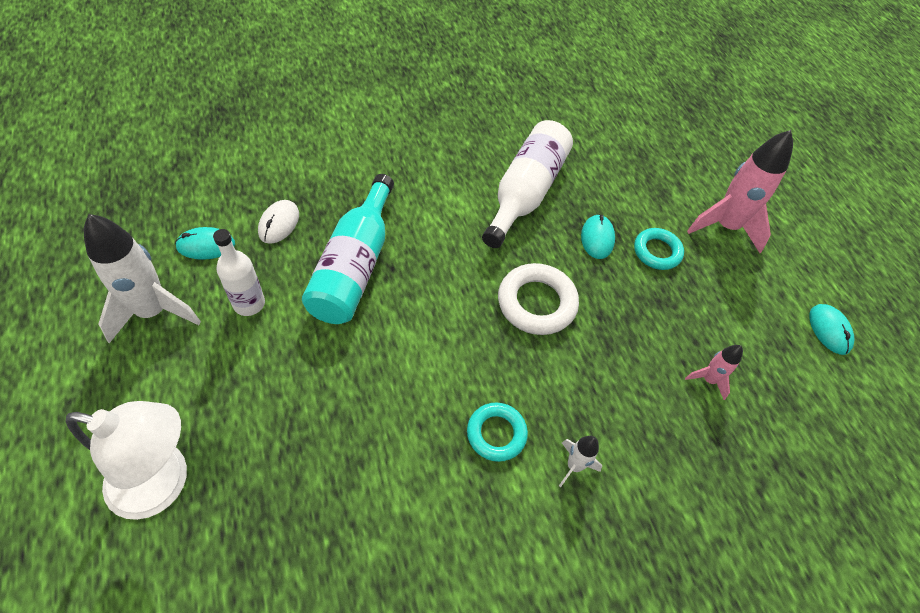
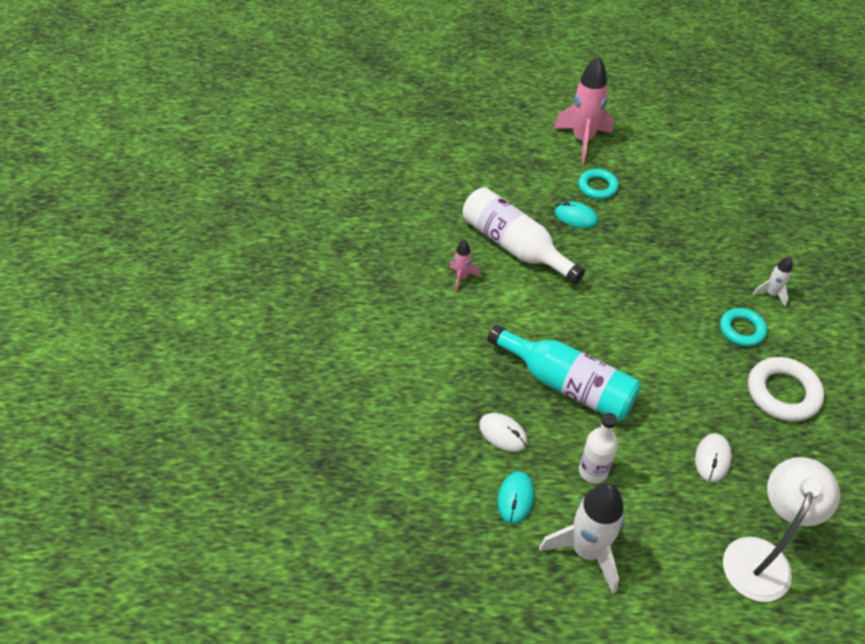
camera: 65 degrees left, 5 degrees down
(289, 418) = (712, 458): none -> white mouse
(536, 303) = (631, 273): white ring -> white ring (782, 393)
(708, 380) = (714, 201): pink rocket -> pink rocket (462, 277)
(829, 330) = (684, 126): turquoise mouse -> none

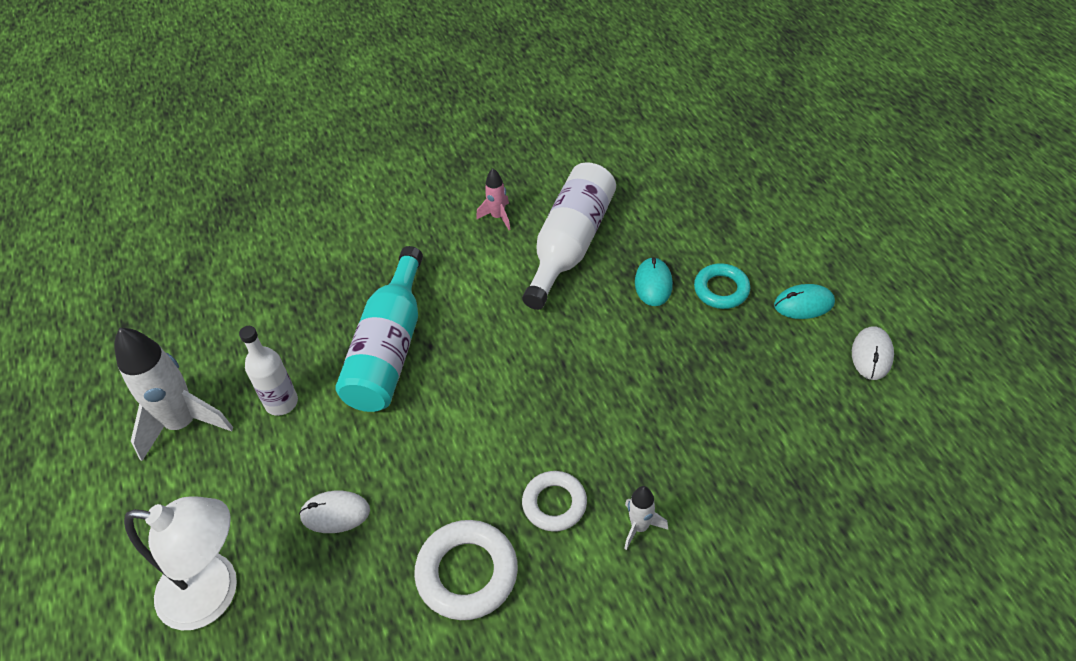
camera: 70 degrees right, 0 degrees up
(503, 433) = (304, 314): white mouse -> white mouse (872, 355)
(515, 498) = (229, 348): turquoise mouse -> turquoise mouse (804, 304)
(582, 140) = (798, 251): pink rocket -> none
(741, 330) = (554, 504): turquoise ring -> white ring

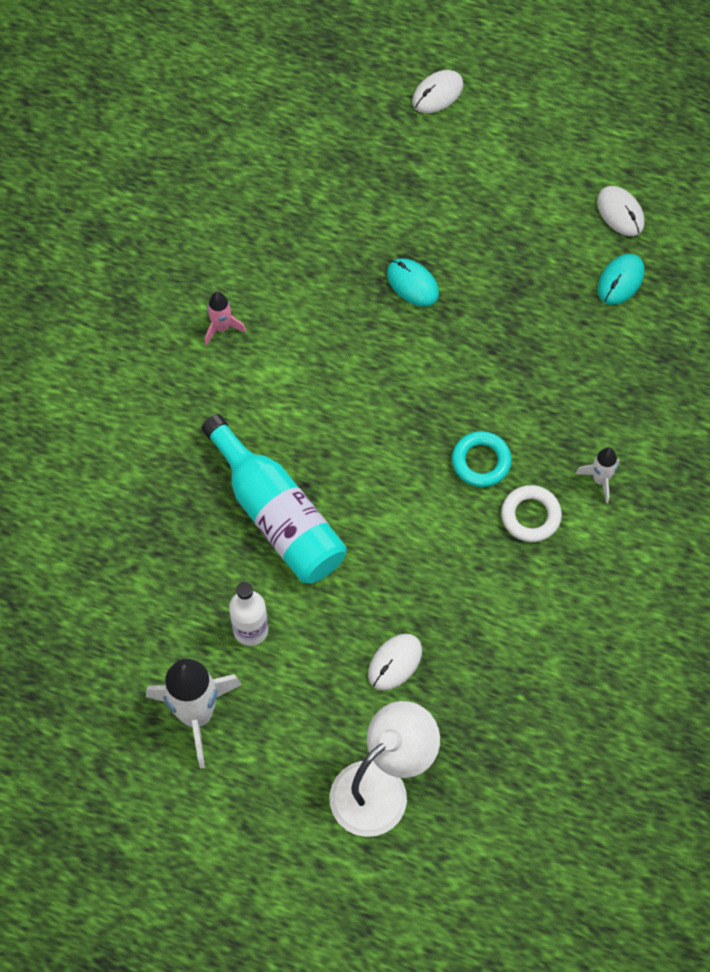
camera: 50 degrees left, 15 degrees up
(467, 573) = (528, 613): white ring -> none
(570, 244) = (310, 303): white bottle -> none
(721, 289) = (467, 246): turquoise ring -> turquoise ring (481, 461)
(804, 304) = (536, 208): turquoise mouse -> turquoise mouse (620, 280)
(807, 189) = (437, 93): none -> white mouse

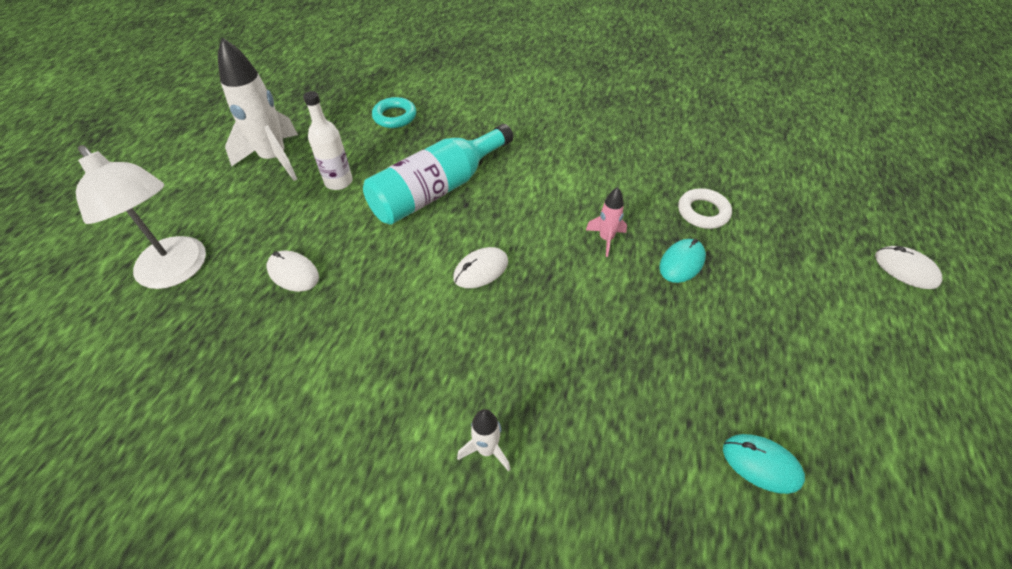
camera: 85 degrees right, 15 degrees down
(221, 327) = (599, 147): pink rocket -> pink rocket (606, 239)
(481, 461) = (499, 329): turquoise ring -> turquoise ring (395, 116)
(530, 516) = (439, 377): white ring -> white ring (703, 212)
(620, 212) = (858, 460): white mouse -> white mouse (481, 270)

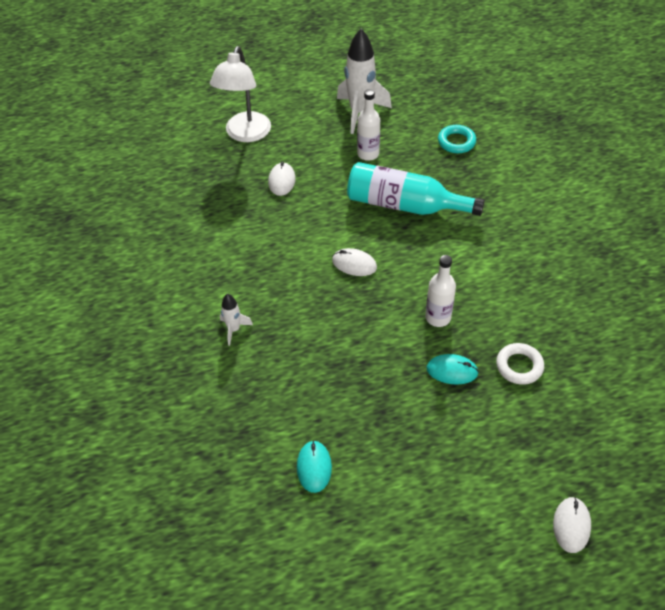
camera: 60 degrees right, 0 degrees up
(606, 239) = (438, 317): pink rocket -> white bottle

